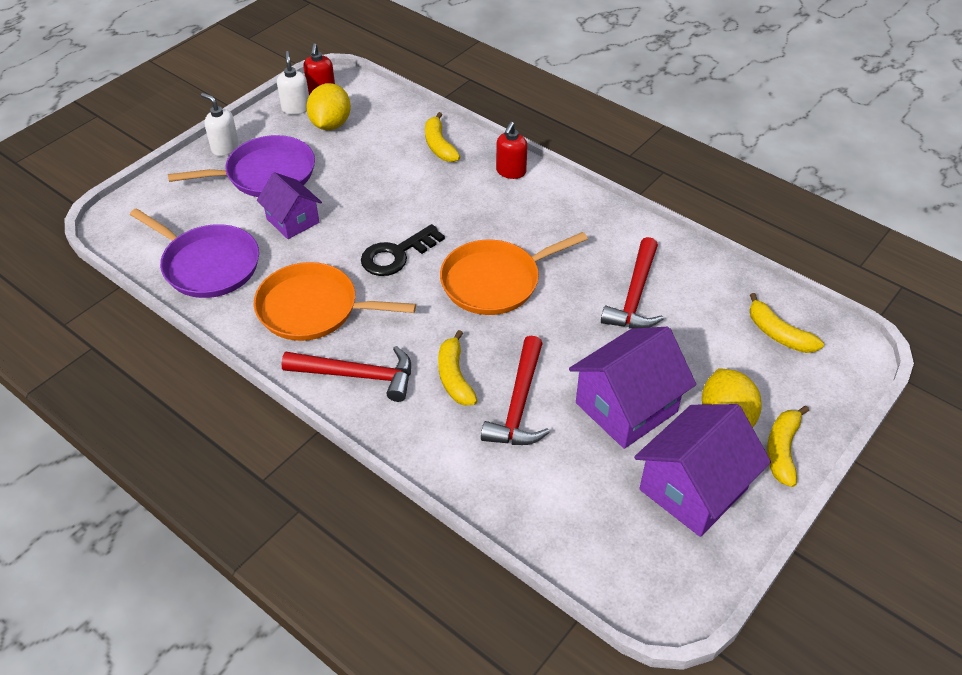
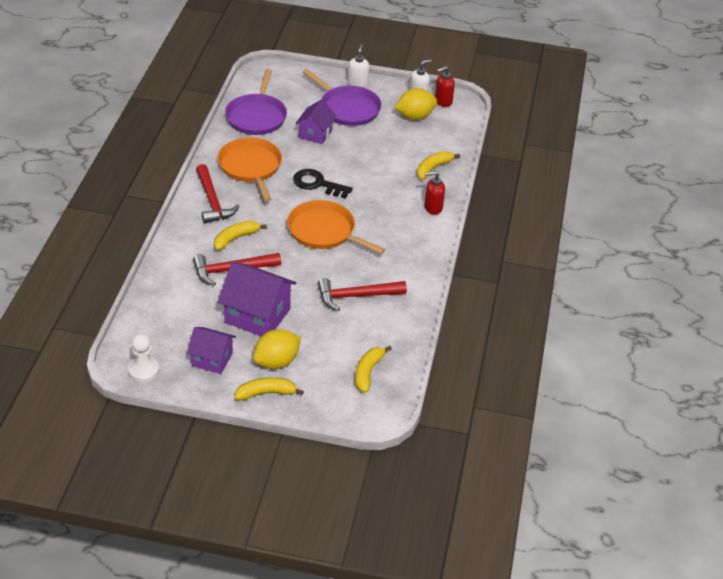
camera: 60 degrees right, 5 degrees down
(684, 583) = (143, 370): none -> white pawn
(693, 489) = (212, 359): purple house -> purple house, size x0.62

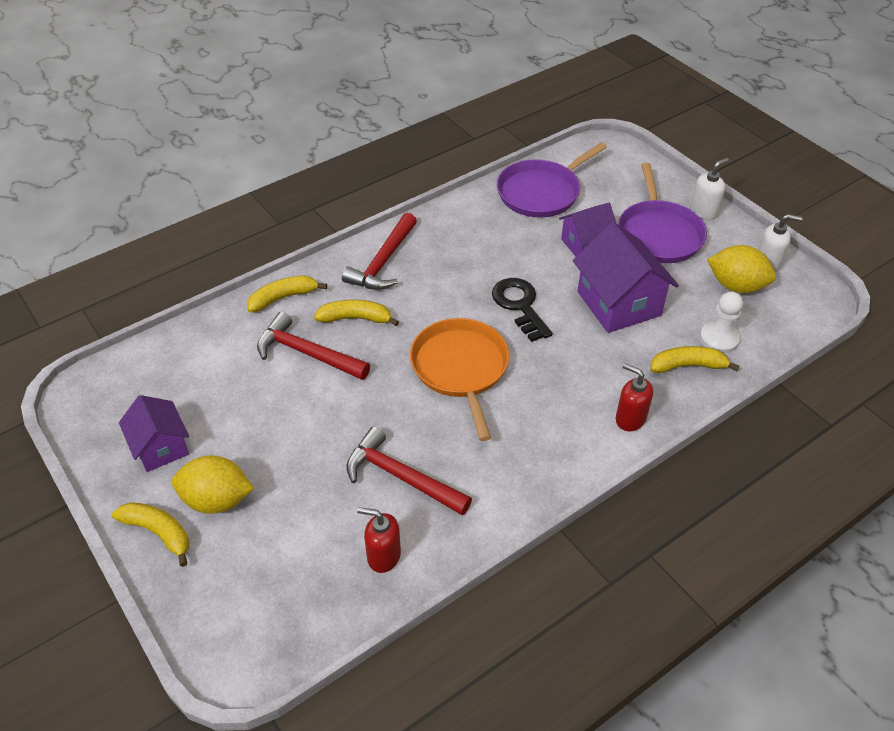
camera: 45 degrees right, 5 degrees up
(143, 370) = (86, 412): white pawn -> white pawn (719, 339)
(251, 167) = (468, 245): orange pan -> none
(257, 315) = (267, 426): purple house -> purple house (618, 303)
(368, 372) = (295, 593): yellow banana -> yellow banana (283, 298)
(443, 101) = (796, 285): red soap dispenser -> red soap dispenser (383, 556)

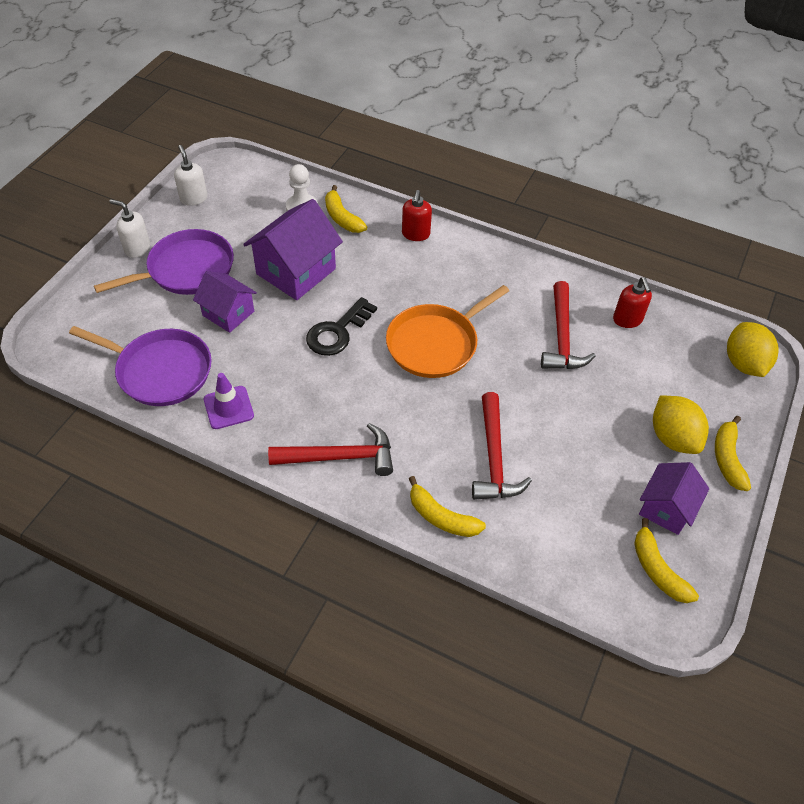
camera: 120 degrees left, 5 degrees up
(355, 318) = (428, 442): yellow banana -> yellow banana (657, 570)
(477, 217) = (228, 407): none -> purple traffic cone
(736, 286) = (233, 210): yellow lemon -> yellow lemon (744, 363)

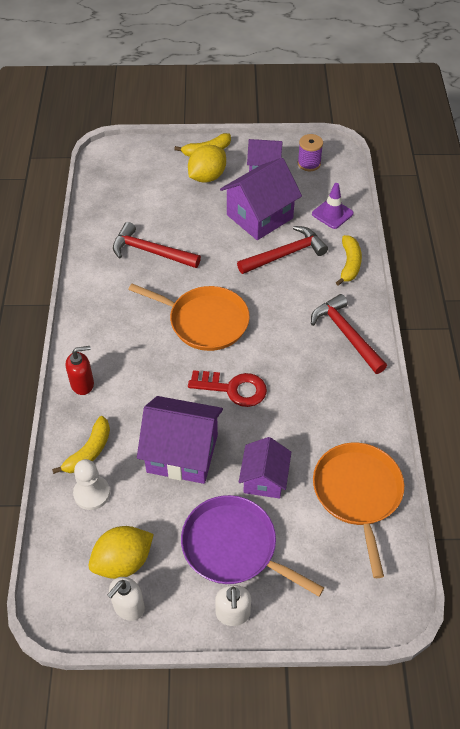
camera: 115 degrees left, 0 degrees up
(160, 371) = (357, 493): purple pan -> orange pan
(228, 407) = (356, 423): purple traffic cone -> purple traffic cone (332, 214)
(337, 332) = (233, 389): black key -> red key
(562, 337) = (150, 252): red hammer -> red hammer turned 135 degrees counterclockwise
(573, 461) = (259, 216): none -> purple house
(627, 320) = (110, 222): red soap dispenser -> none
(657, 570) = (309, 163): yellow banana -> purple spool
(744, 363) = (118, 158): yellow lemon -> yellow lemon (123, 562)

